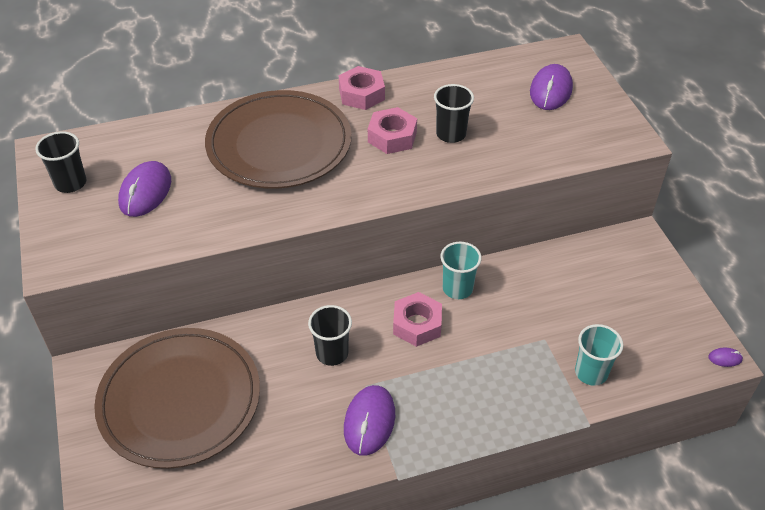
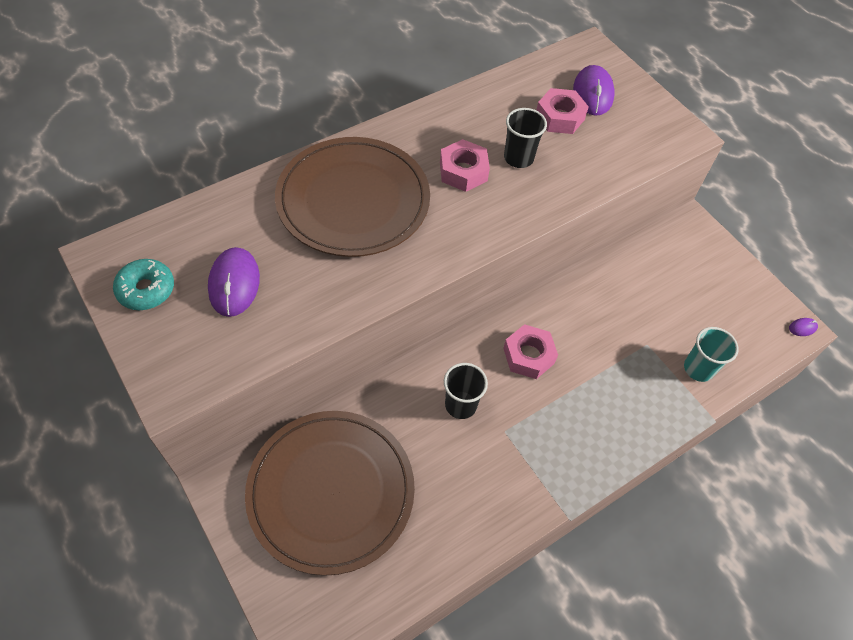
camera: 20 degrees left, 10 degrees up
(70, 183) = (146, 290): black cup -> turquoise donut
(361, 94) = (414, 128): pink nut -> pink nut (560, 117)
(369, 422) = (522, 468): purple mouse -> none
(457, 288) = (552, 310): turquoise cup -> none

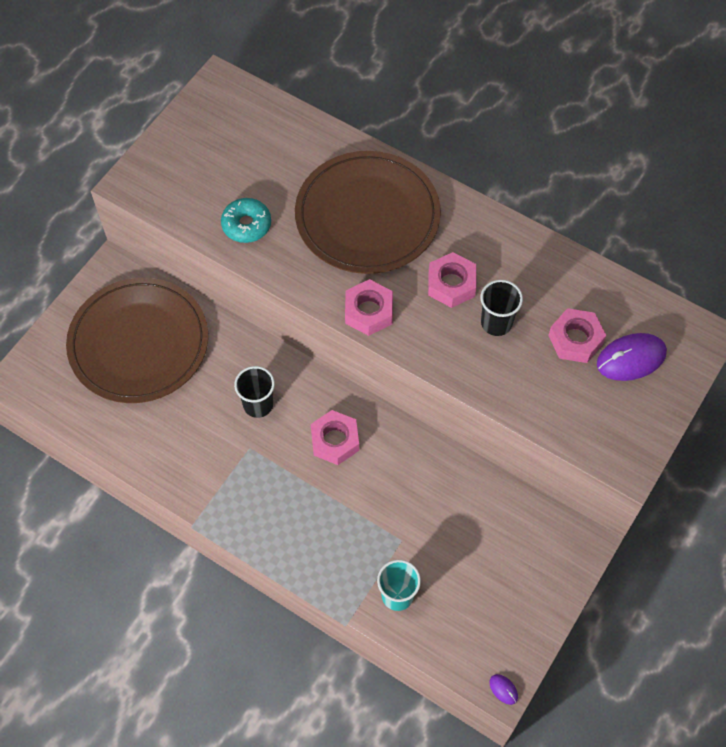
camera: 70 degrees right, 5 degrees up
(146, 290) = (205, 125): turquoise donut -> turquoise donut (246, 225)
(234, 284) = (239, 176): purple mouse -> none
(460, 241) = (368, 312): none -> pink nut

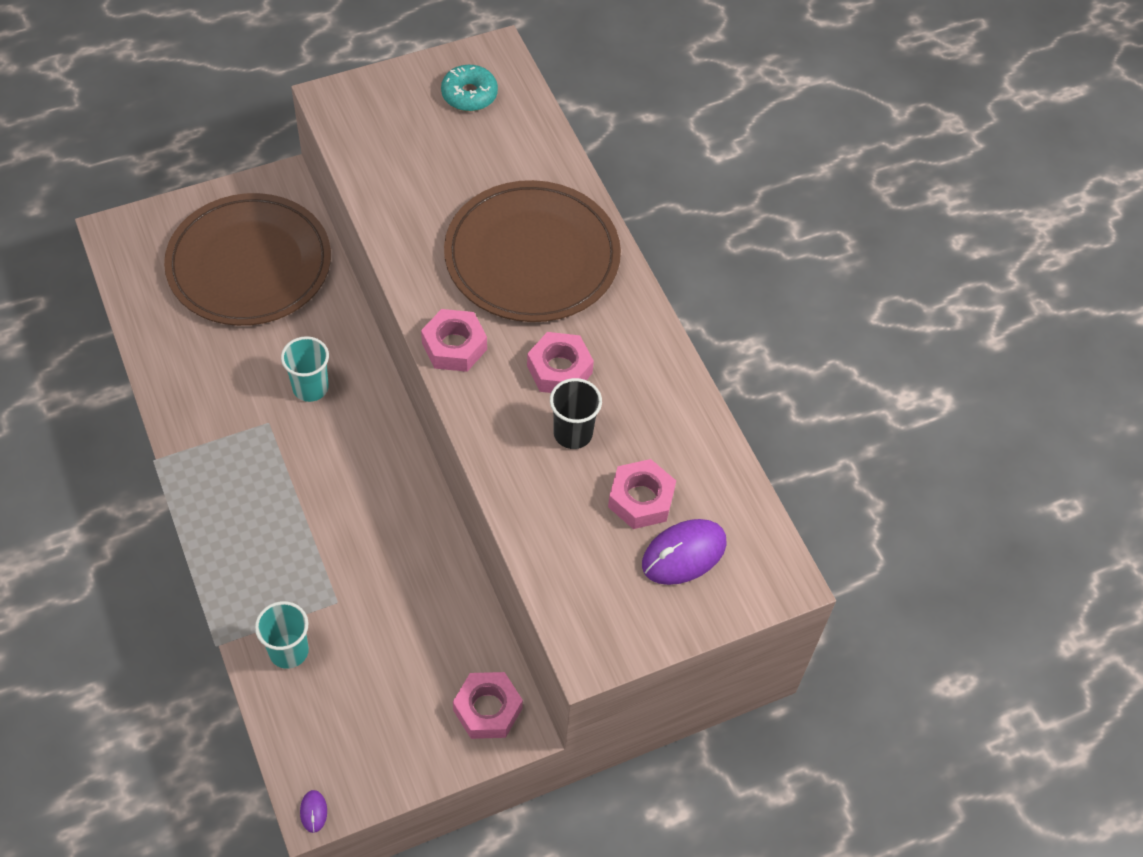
camera: 30 degrees right, 5 degrees down
(246, 225) = (407, 198): turquoise donut -> turquoise donut (469, 95)
(258, 404) = (310, 387): black cup -> turquoise cup
(335, 441) = (354, 467): pink nut -> pink nut (487, 709)
(631, 358) = (684, 554): purple mouse -> purple mouse turned 45 degrees counterclockwise

